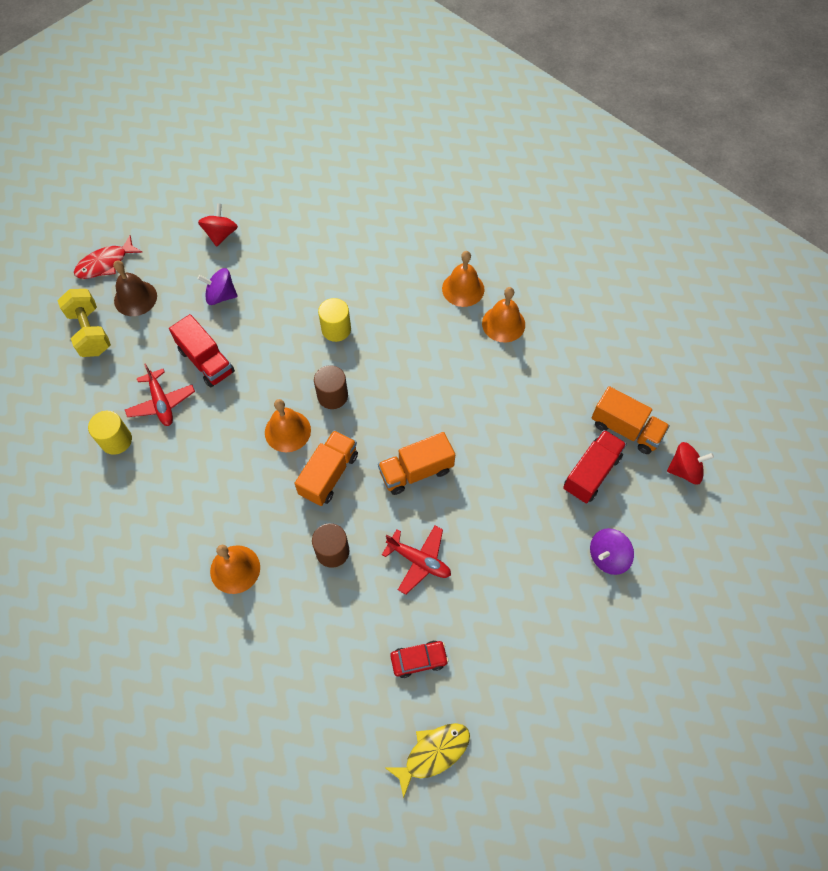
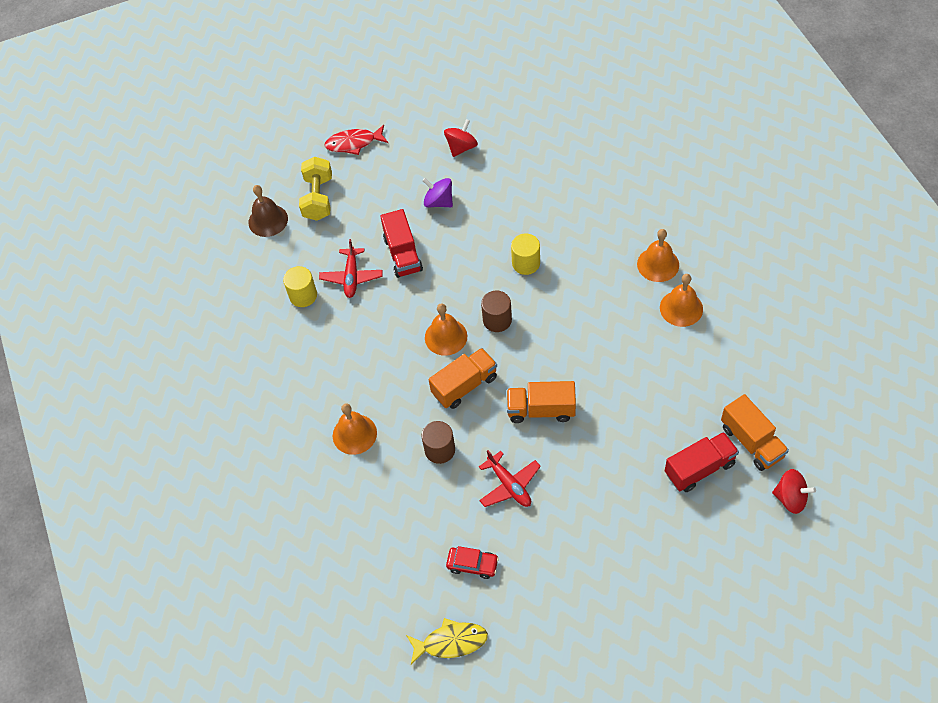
camera: 30 degrees right, 5 degrees down
(135, 298) = (366, 181): brown bell -> brown bell (268, 220)
(607, 556) = (679, 545): purple spinning top -> none

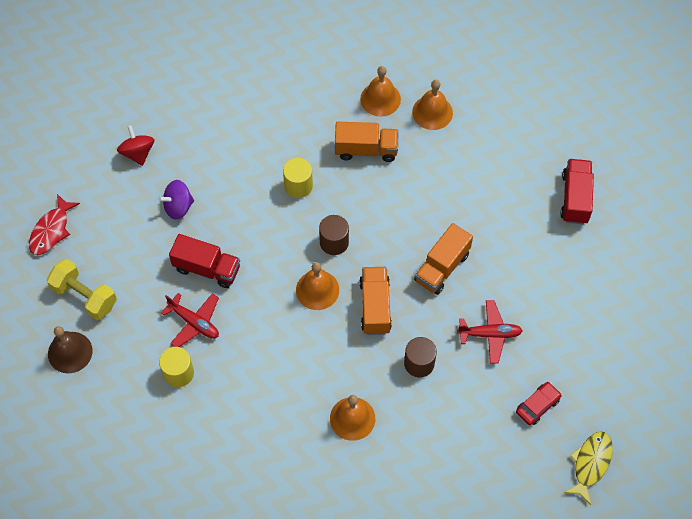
camera: 60 degrees left, 5 degrees up
(751, 442) = (579, 150): orange truck -> orange truck (366, 149)
(790, 498) = (641, 160): red spinning top -> none

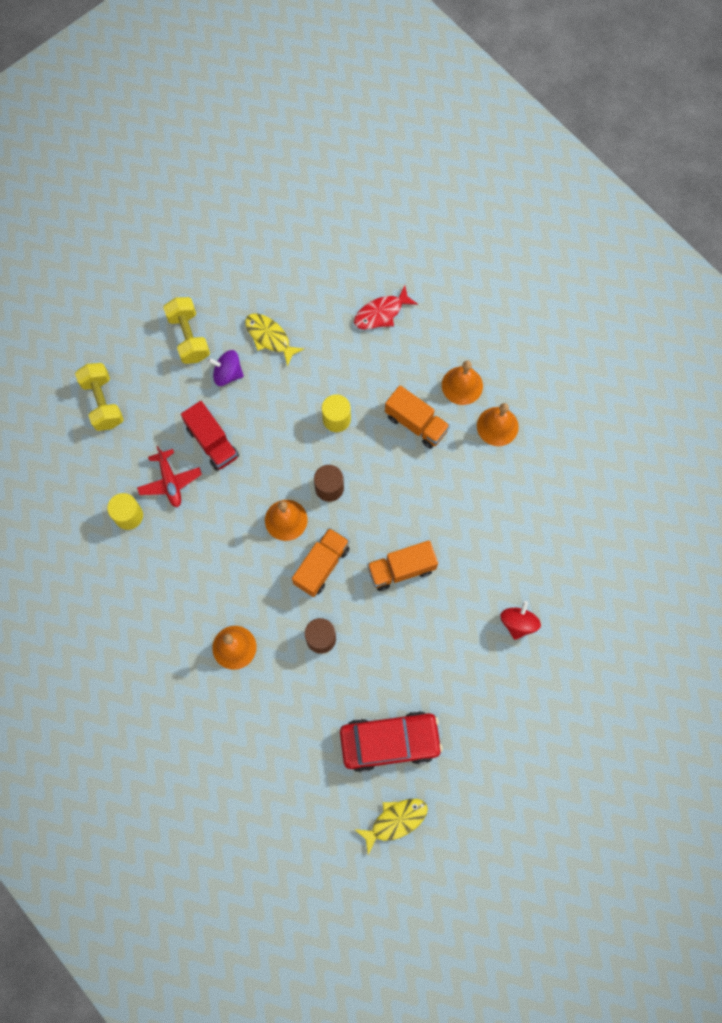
camera: 35 degrees right, 10 degrees up
(51, 230) = (116, 329): red fish -> red fish (381, 313)
(70, 352) = (60, 442): brown bell -> none
(122, 198) = (189, 337): none -> yellow dumbbell
(138, 153) = (229, 305): red spinning top -> red spinning top (518, 623)
(192, 157) = (269, 337): none -> yellow fish
(490, 334) = (397, 654): red plane -> none
(537, 405) = (390, 742): red car -> red car, size x2.06
(575, 198) = (562, 585): red truck -> none

